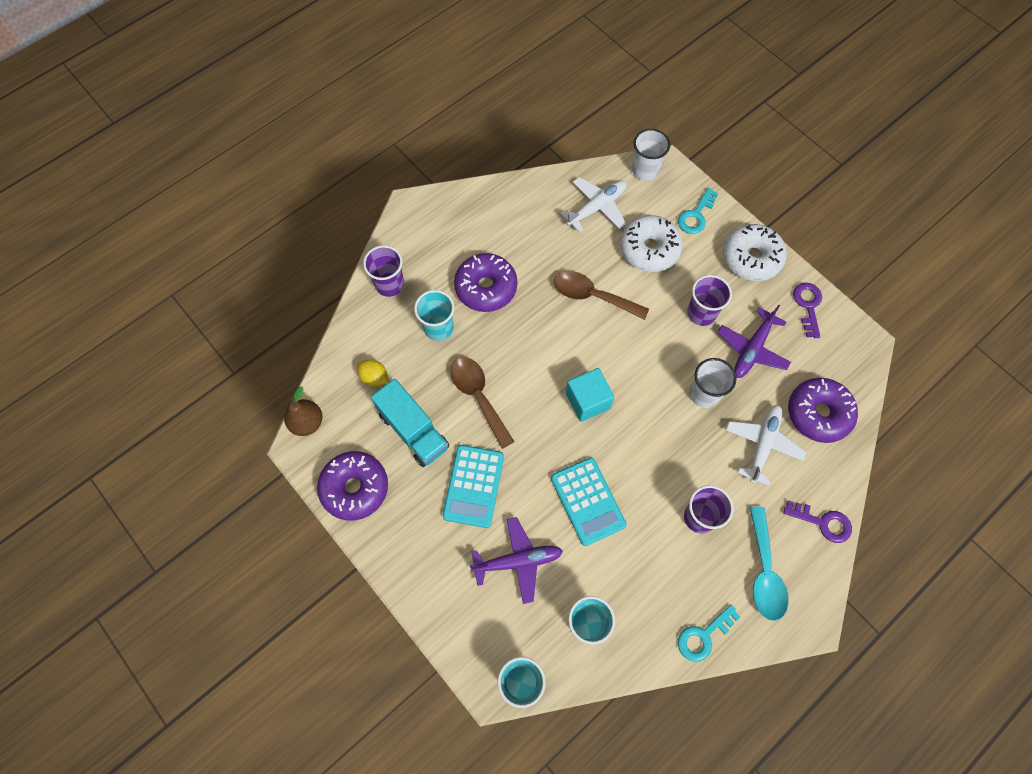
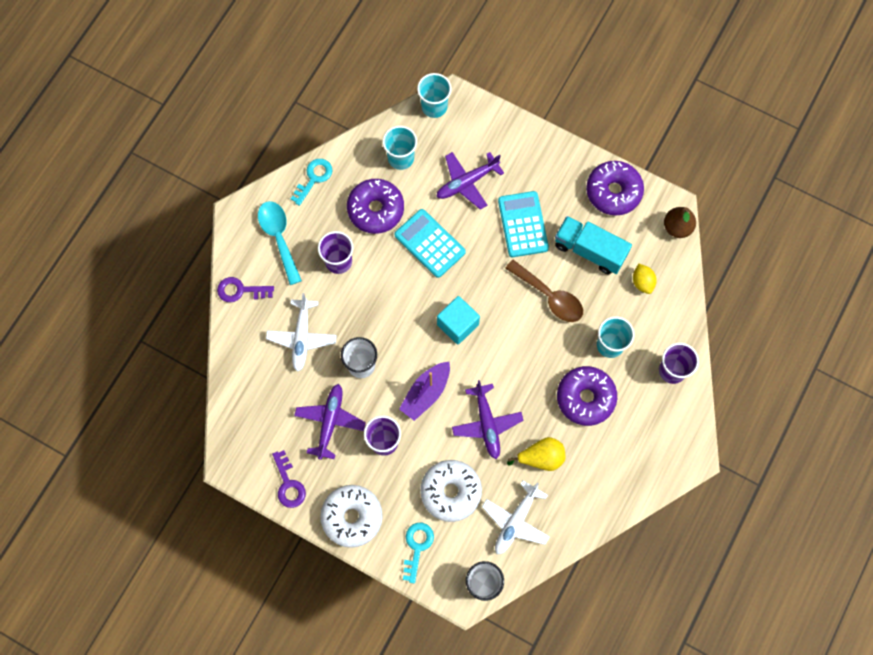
camera: 160 degrees right, 5 degrees up
(374, 378) = (642, 282): yellow lemon -> yellow lemon turned 60 degrees clockwise
(552, 250) = (541, 457): none -> yellow pear
(593, 296) = (487, 424): brown spoon -> purple plane
(644, 344) = (426, 393): none -> purple boat
(818, 413) = (260, 381): purple donut -> purple donut (376, 209)

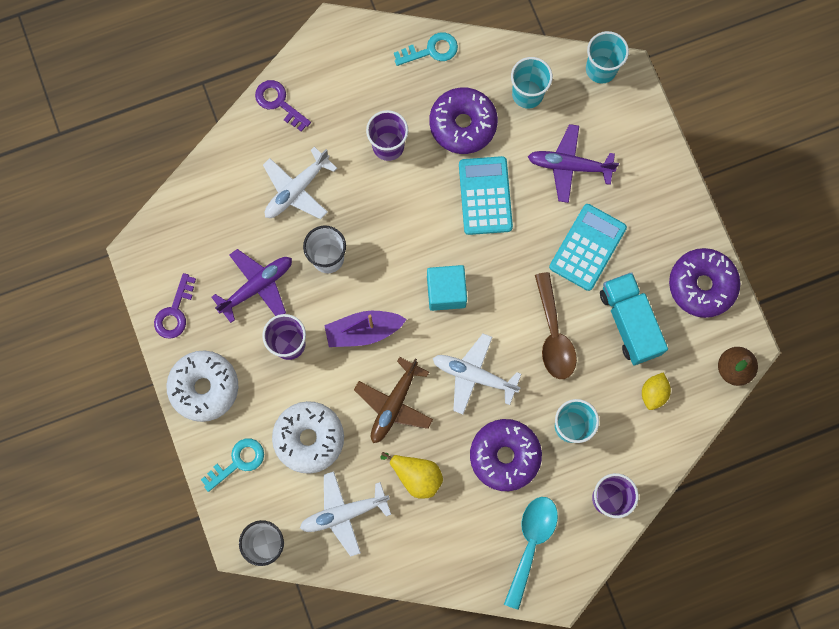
camera: 40 degrees right, 5 degrees up
(279, 238) = (353, 81): turquoise spoon -> turquoise spoon (531, 544)
(487, 424) = (394, 404): purple plane -> brown plane
(521, 363) = (474, 375): none -> white plane

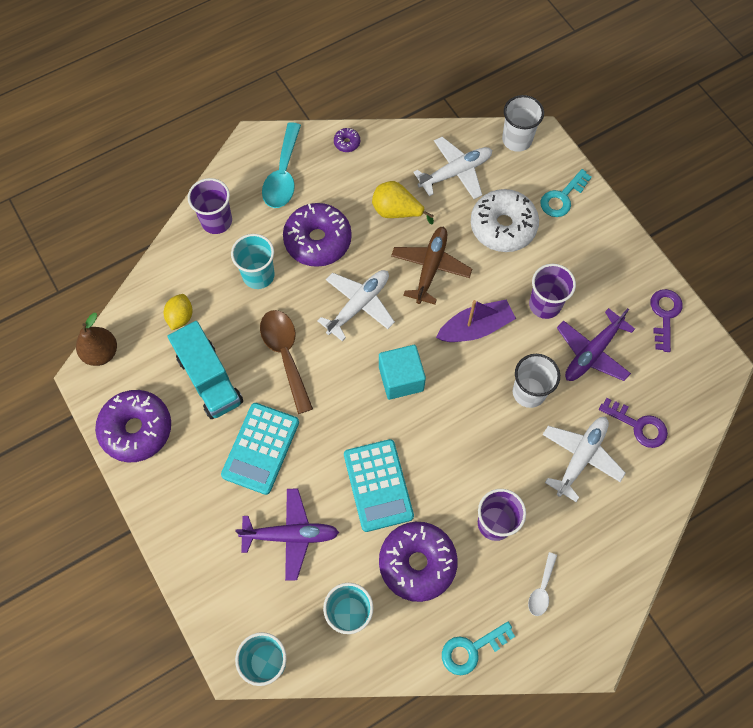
camera: 170 degrees right, 10 degrees down
(204, 387) = (613, 253): white donut -> none
(279, 103) = (628, 552): purple key -> purple key (638, 425)
(361, 86) = (541, 589): none -> white spoon
(455, 573) = (347, 143): none -> purple donut
(474, 375) = (359, 305): white plane -> white plane turned 60 degrees counterclockwise

